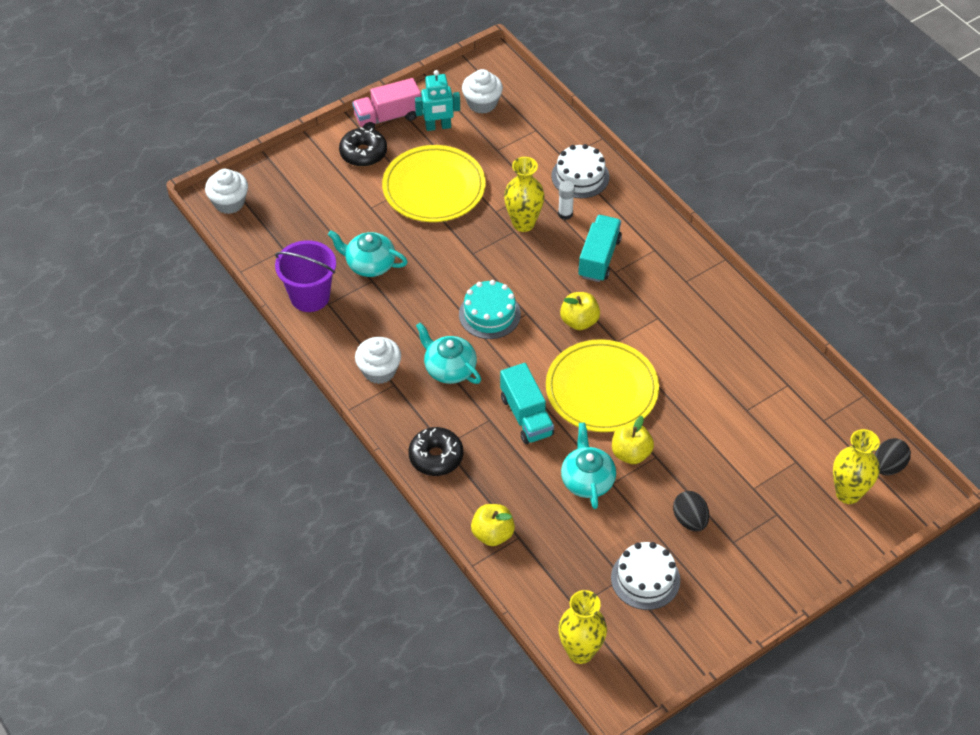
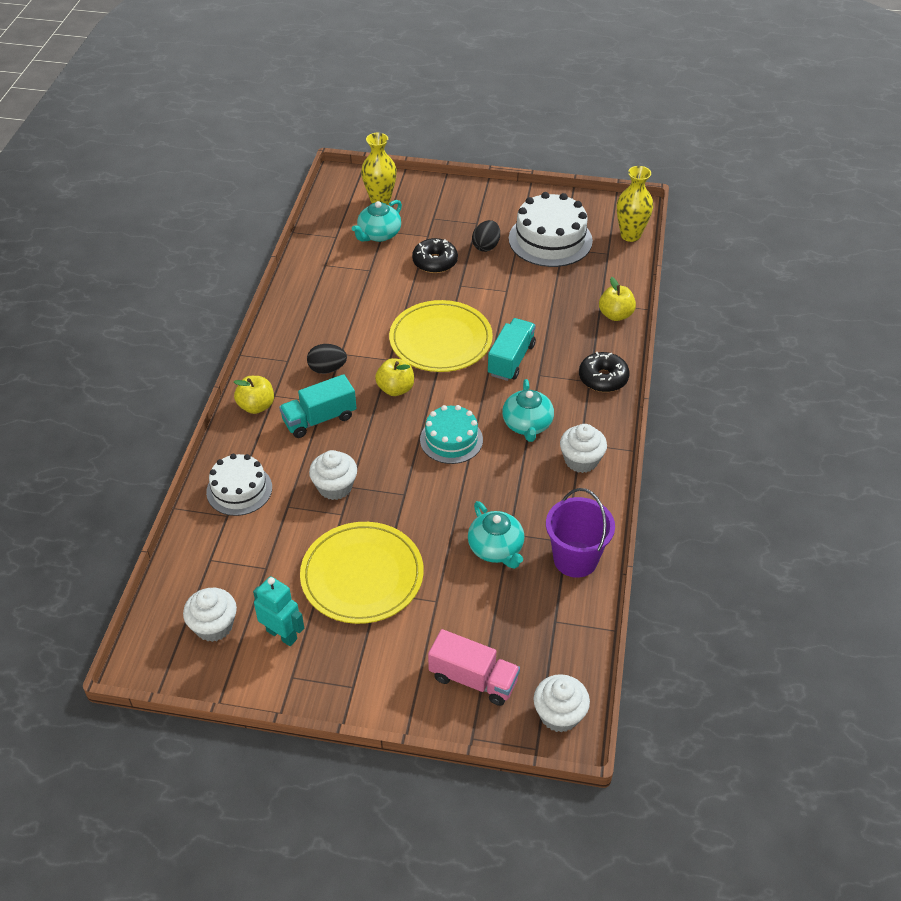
camera: 135 degrees left, 5 degrees down
(363, 153) = (379, 664): black donut -> black donut (435, 262)
(388, 117) = (311, 686): pink truck -> pink truck (473, 679)
(523, 223) = (335, 487): yellow vase -> white cupcake
(565, 214) = (294, 469): white glue stick -> none
(587, 480) = (519, 302): turquoise teapot -> turquoise teapot (378, 234)
(631, 453) = (473, 296): yellow apple -> yellow apple (256, 406)
(645, 579) = (550, 239): white cake -> white cake, size x1.56
(888, 466) = (338, 197): black egg -> black egg (327, 369)

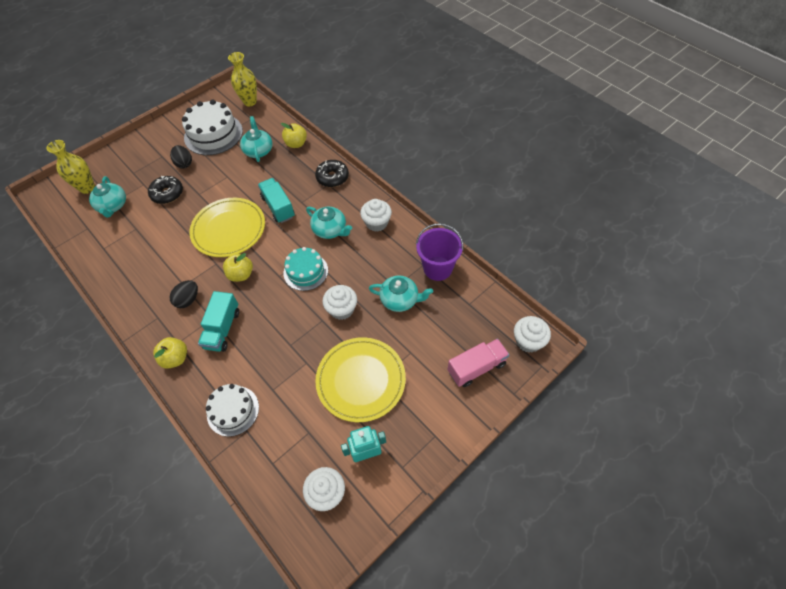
camera: 50 degrees left, 10 degrees up
(335, 487) = (282, 353): white cupcake -> white cupcake (341, 309)
(570, 291) = (258, 150): none -> turquoise teapot

